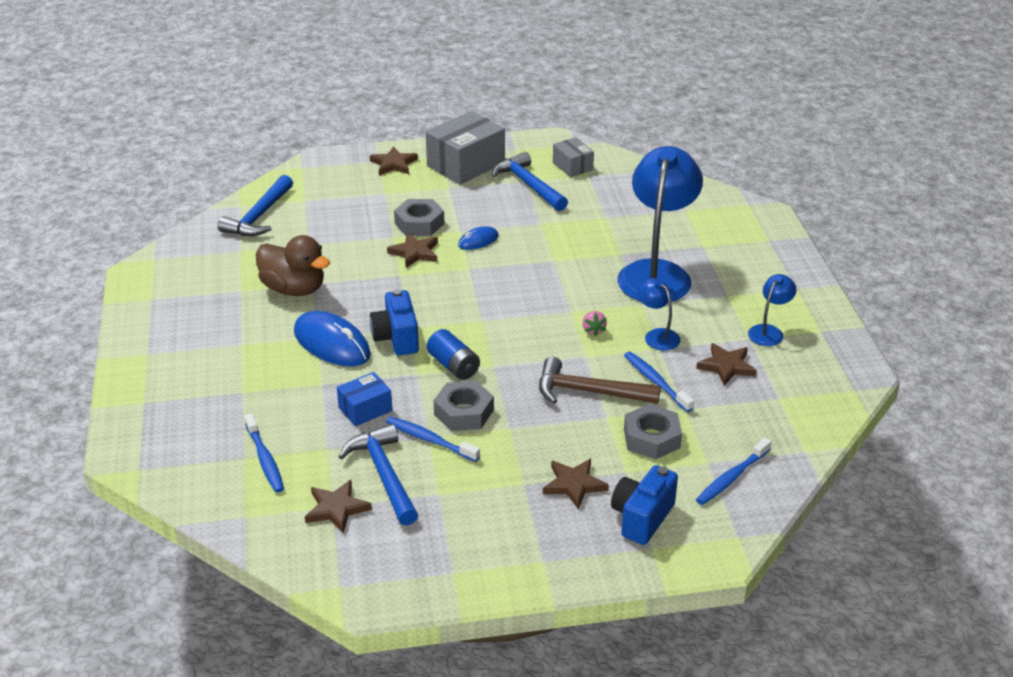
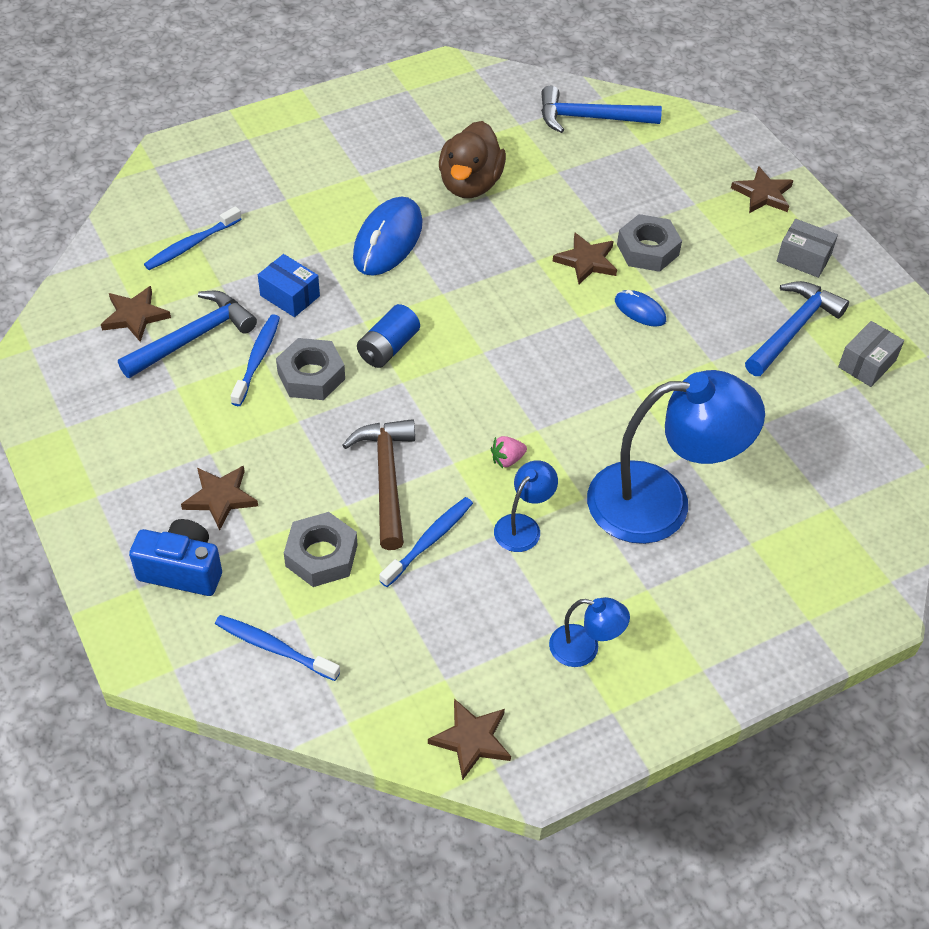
camera: 70 degrees right, 15 degrees up
(396, 338) = (418, 288): blue camera -> none
(466, 164) = (803, 258): grey box -> grey box, size x0.54
(726, 366) = (488, 611): brown star -> brown star (471, 740)

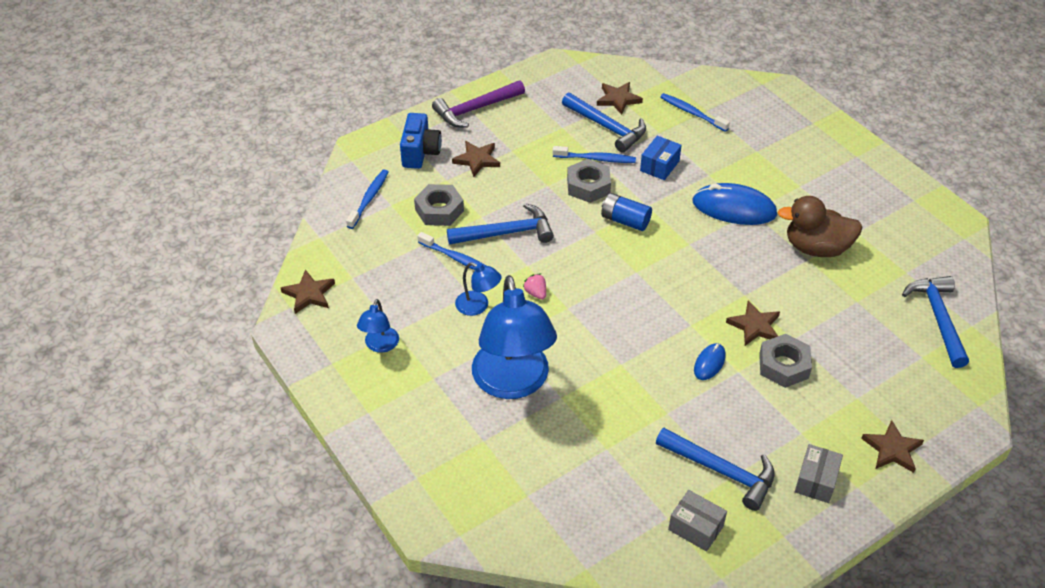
camera: 85 degrees right, 5 degrees down
(99, 488) = (475, 109): none -> purple hammer
(386, 478) = (506, 233): brown hammer -> blue hammer

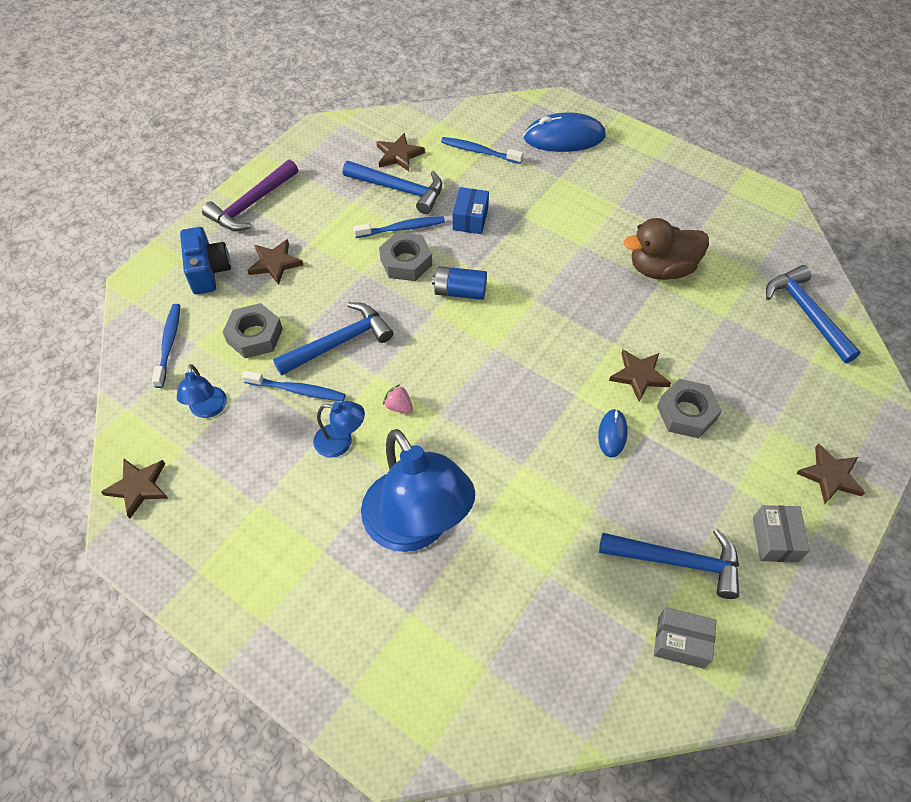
camera: 20 degrees left, 10 degrees up
(380, 345) = (246, 528): blue lamp -> blue lamp (208, 409)
(734, 208) = (563, 247): blue mouse -> blue mouse (564, 137)

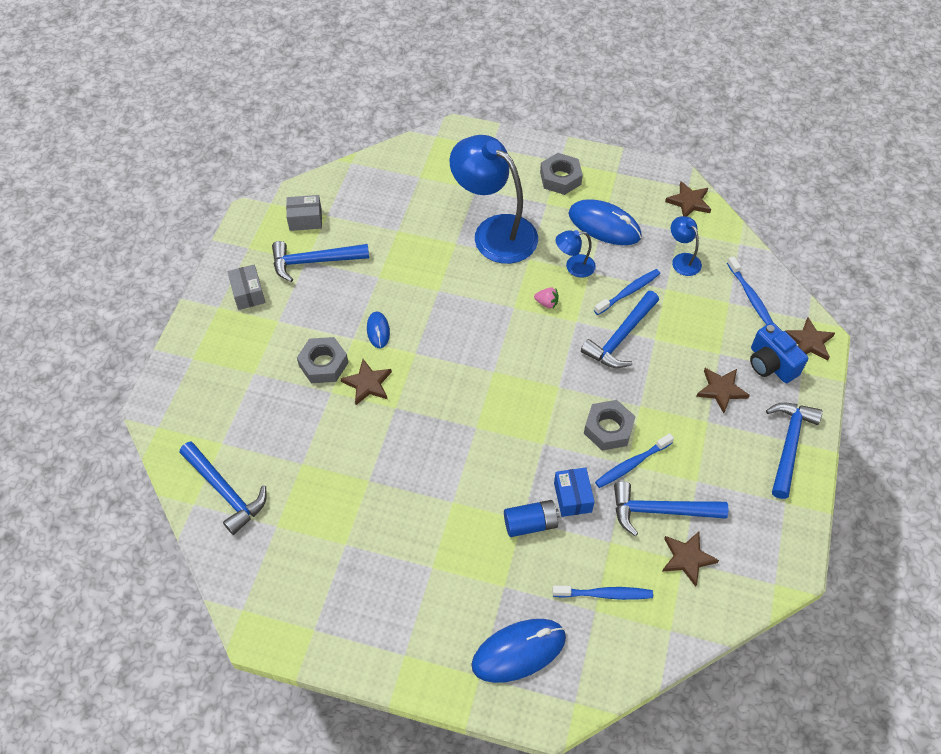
camera: 160 degrees right, 0 degrees up
(251, 204) = (789, 445): purple hammer -> blue hammer
(254, 336) = (690, 322): grey nut -> grey nut (560, 178)
(269, 488) = (604, 225): none -> blue mouse
(297, 390) = (628, 292): blue toothbrush -> blue toothbrush turned 150 degrees clockwise
(460, 292) = (545, 414): blue battery -> blue battery (530, 523)
(661, 269) = (369, 498): brown duck -> none
(830, 476) = (207, 348): brown star -> brown star (809, 342)

